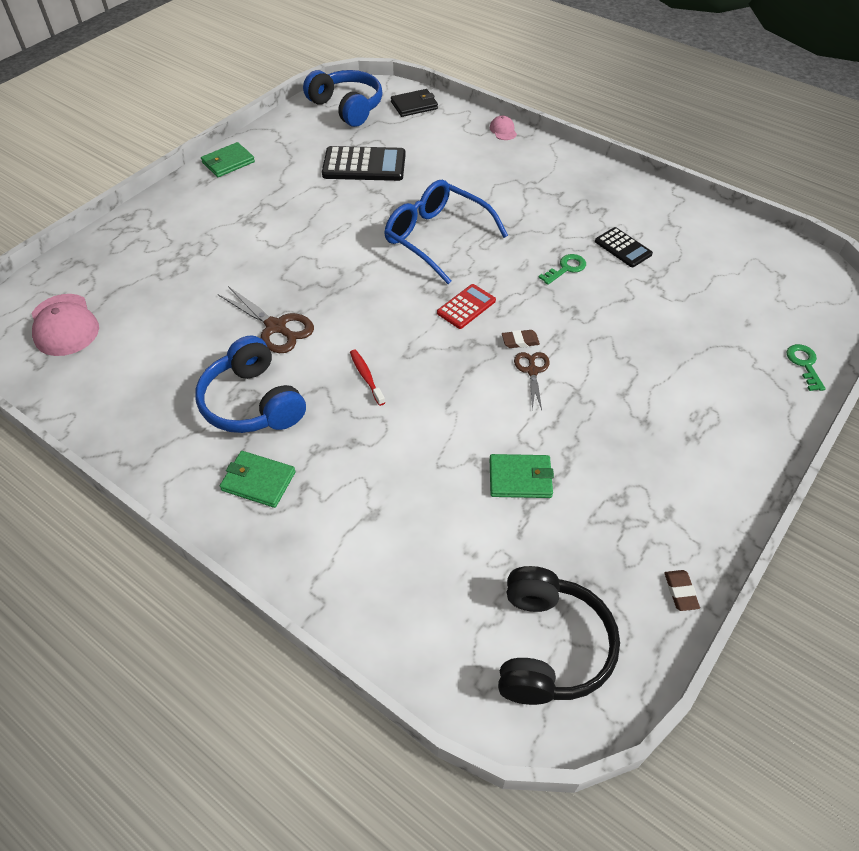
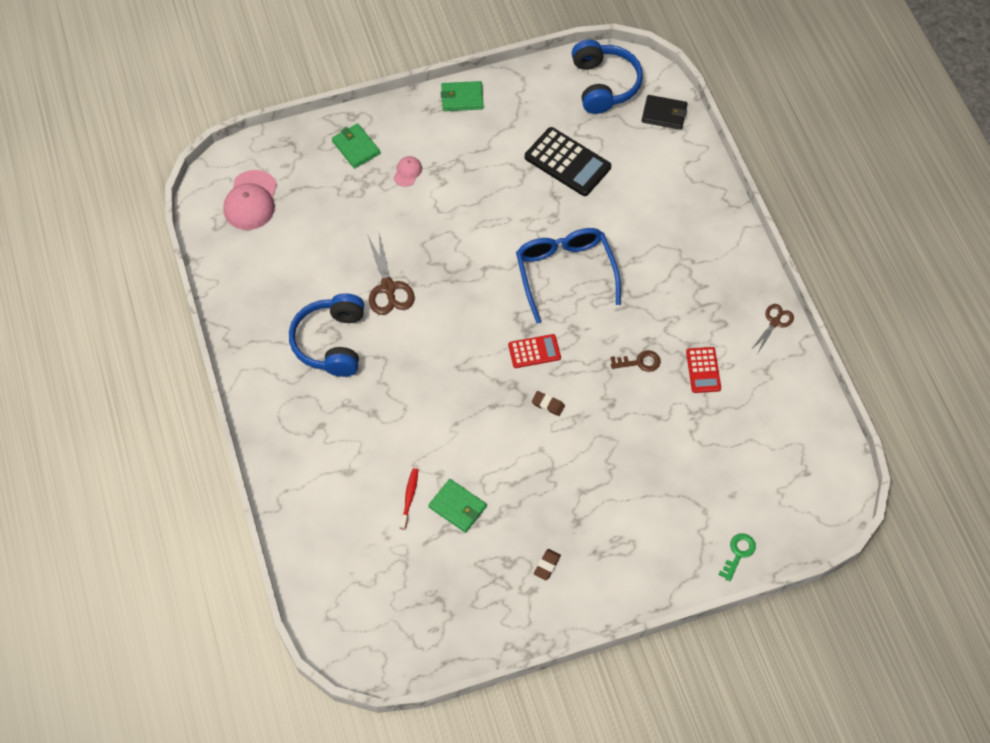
camera: 35 degrees right, 10 degrees up
(258, 481) = (296, 404): green wallet -> green wallet (356, 147)
(366, 377) = (419, 367): red toothbrush -> red toothbrush (409, 497)
(503, 130) = (717, 188): pink cap -> pink cap (407, 172)
(532, 371) = (535, 434): brown scissors -> brown scissors (775, 322)
(549, 646) = (384, 619): black headphones -> none
(566, 268) = (639, 362): green key -> brown key
(623, 248) = (703, 370): black calculator -> red calculator
(680, 592) = (489, 642): brown eraser -> brown eraser (547, 565)

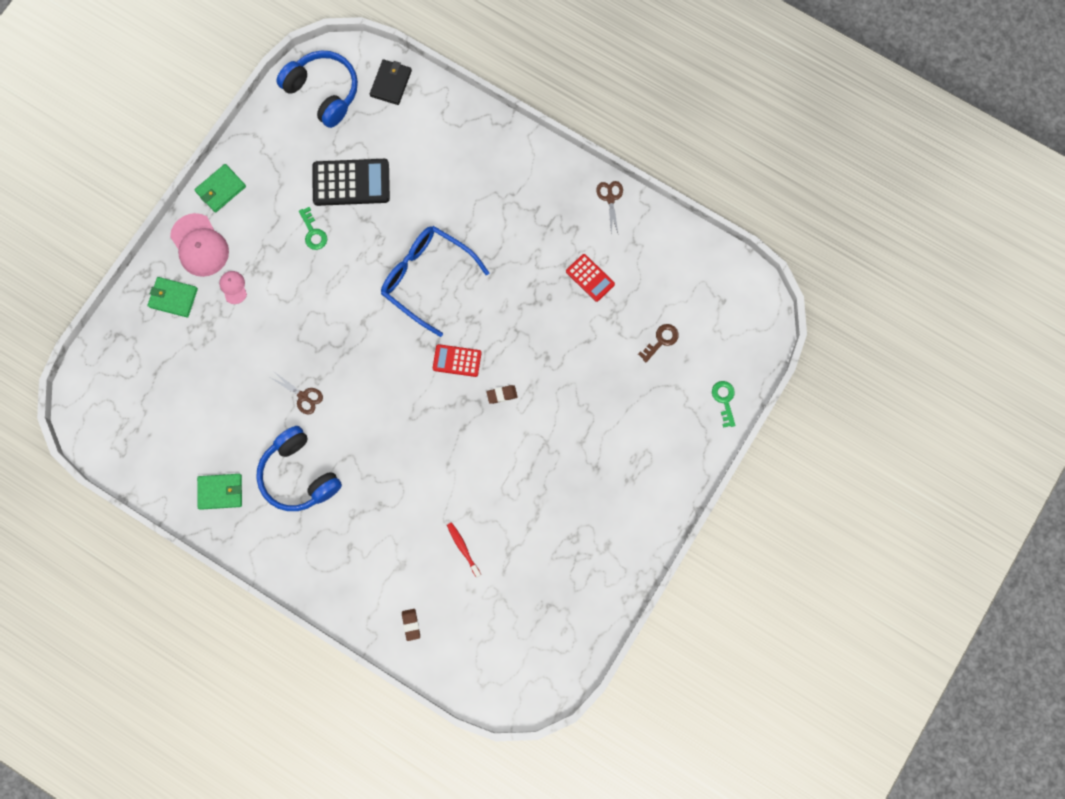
camera: 40 degrees left, 15 degrees up
(251, 201) = (129, 409): pink cap -> pink cap (199, 245)
(388, 288) = (303, 396): brown scissors -> brown scissors, size x0.63
(457, 507) = (503, 526): green wallet -> green wallet (220, 492)
(505, 177) = (313, 232): none -> green key
(534, 351) = (457, 360): red calculator -> red calculator turned 120 degrees counterclockwise
(547, 565) = (602, 518): brown eraser -> brown eraser (411, 624)
(639, 362) = (540, 308): brown key -> brown key (661, 340)
(664, 114) = (391, 83): black wallet -> black wallet turned 45 degrees counterclockwise

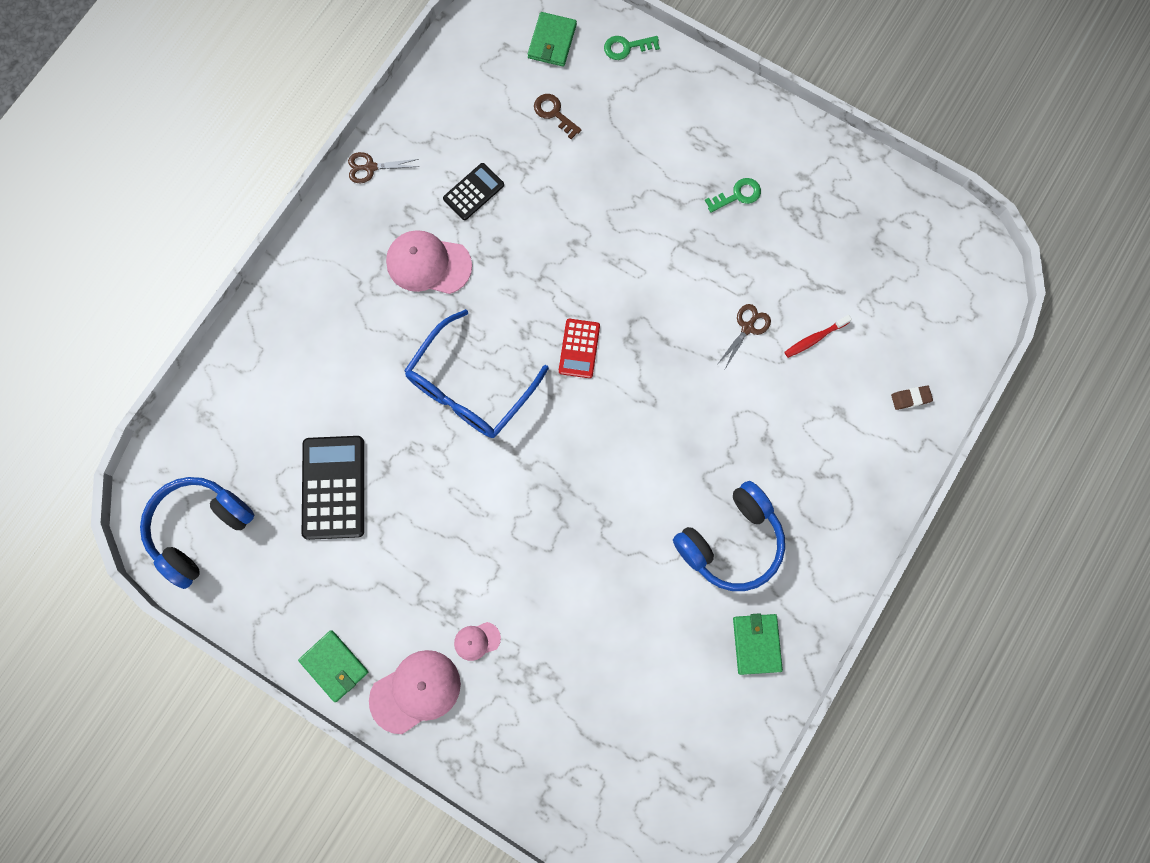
camera: 90 degrees left, 0 degrees up
(173, 298) = (490, 724): green wallet -> green wallet (552, 41)
(303, 396) = (627, 540): brown scissors -> brown scissors (747, 328)
(313, 232) = (402, 535): green key -> green key (737, 195)
(391, 83) = (193, 439): black wallet -> none
(502, 395) = (622, 294): brown eraser -> none
(528, 245) = (428, 264): none -> pink cap
(590, 278) = (473, 192): red calculator -> black calculator

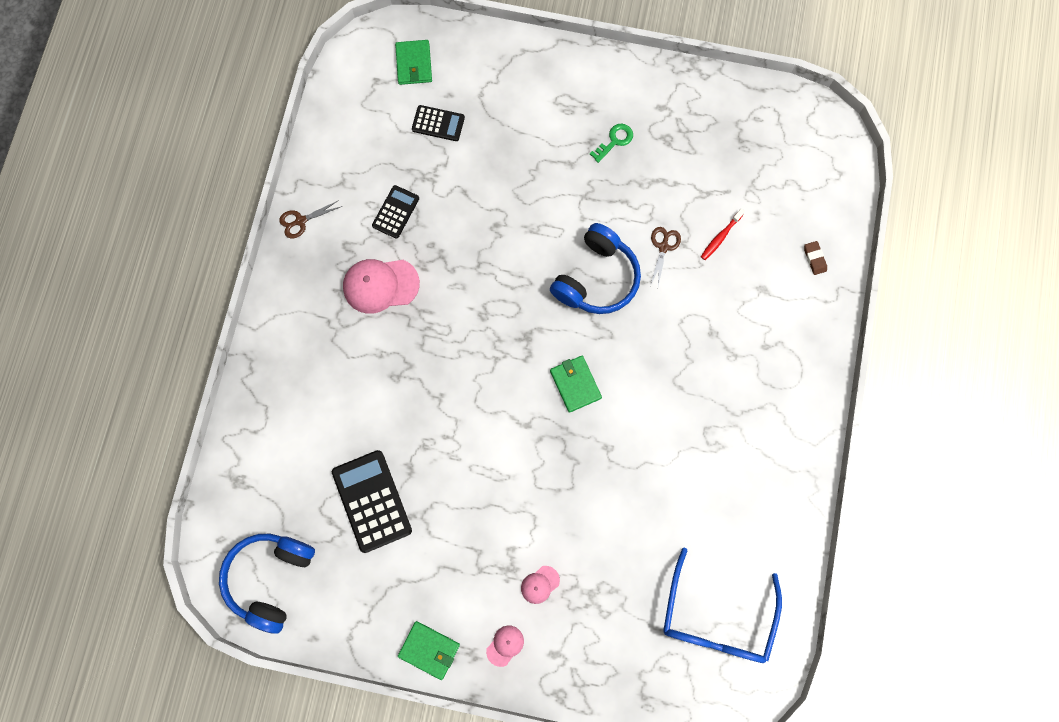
camera: 20 degrees left, 0 degrees up
(415, 691) = (505, 645): pink cap -> pink cap, size x0.51
(469, 388) = (454, 377): blue glasses -> blue glasses (716, 618)
(554, 113) = (438, 123): brown key -> black calculator
(579, 348) = (533, 312): red calculator -> none
(626, 47) = (477, 49): green key -> none
(731, 542) = (715, 427): blue headphones -> blue headphones (596, 278)
(756, 644) = (767, 502): green wallet -> green wallet (575, 384)
(910, 398) = (814, 259): brown eraser -> brown eraser turned 75 degrees counterclockwise

